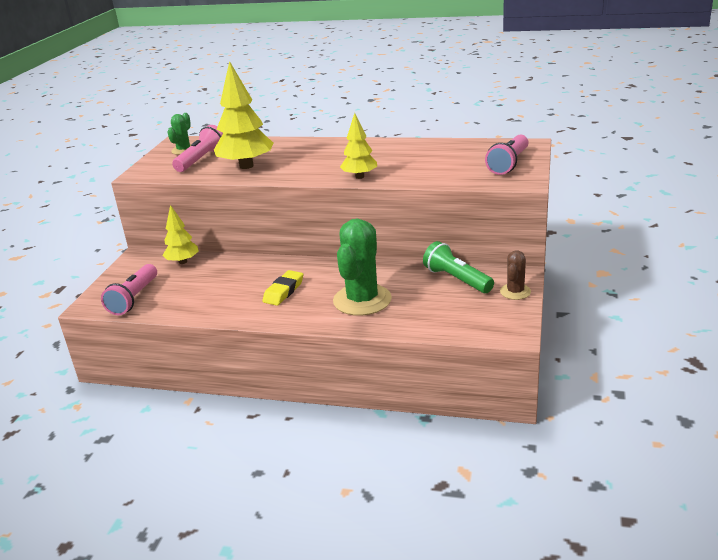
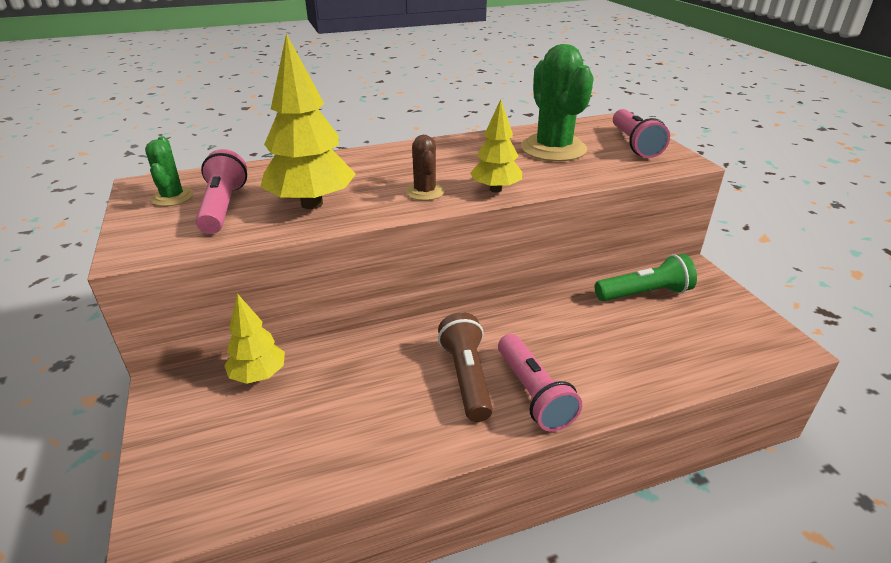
camera: 35 degrees left, 5 degrees up
(134, 298) = (236, 476): pink flashlight -> pink flashlight (533, 394)
(283, 291) = (467, 377): yellow eraser -> brown flashlight
(362, 300) = (581, 356): green cactus -> green cactus (553, 149)
(457, 279) = (644, 294): green flashlight -> green flashlight turned 150 degrees clockwise
(515, 292) = (718, 292): brown cactus -> brown cactus (425, 192)

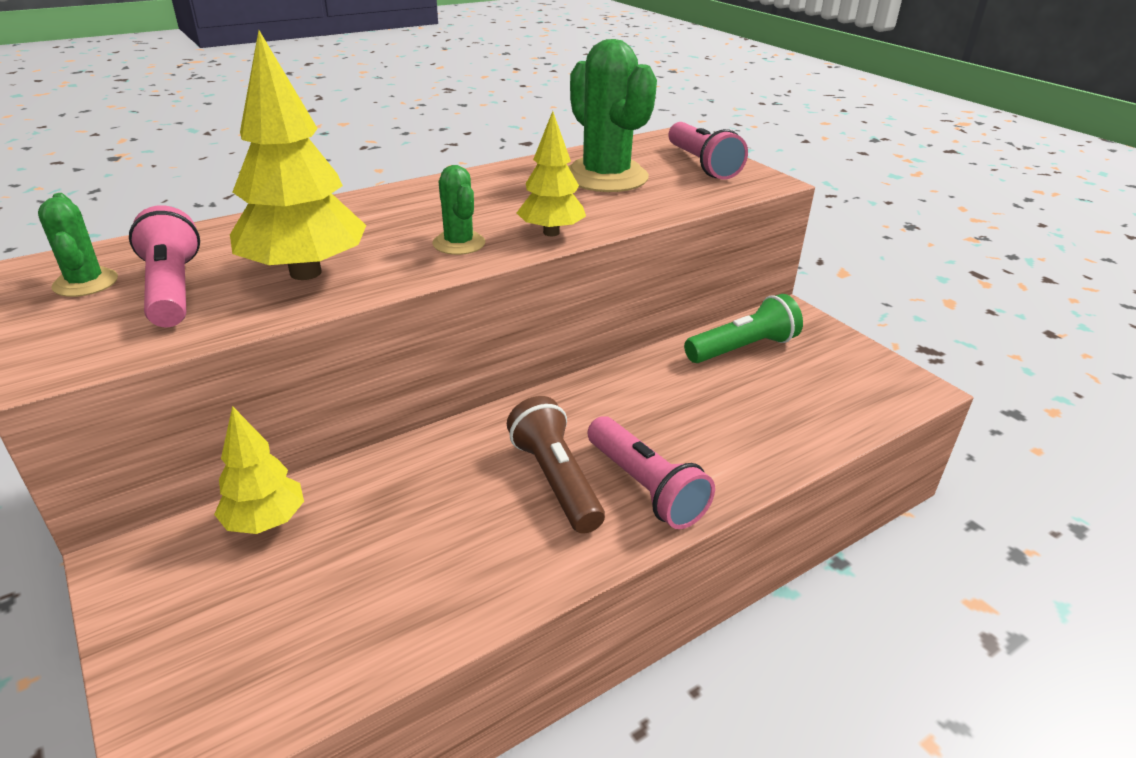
camera: 15 degrees left, 0 degrees up
(425, 192) = (459, 243): brown cactus -> green cactus

